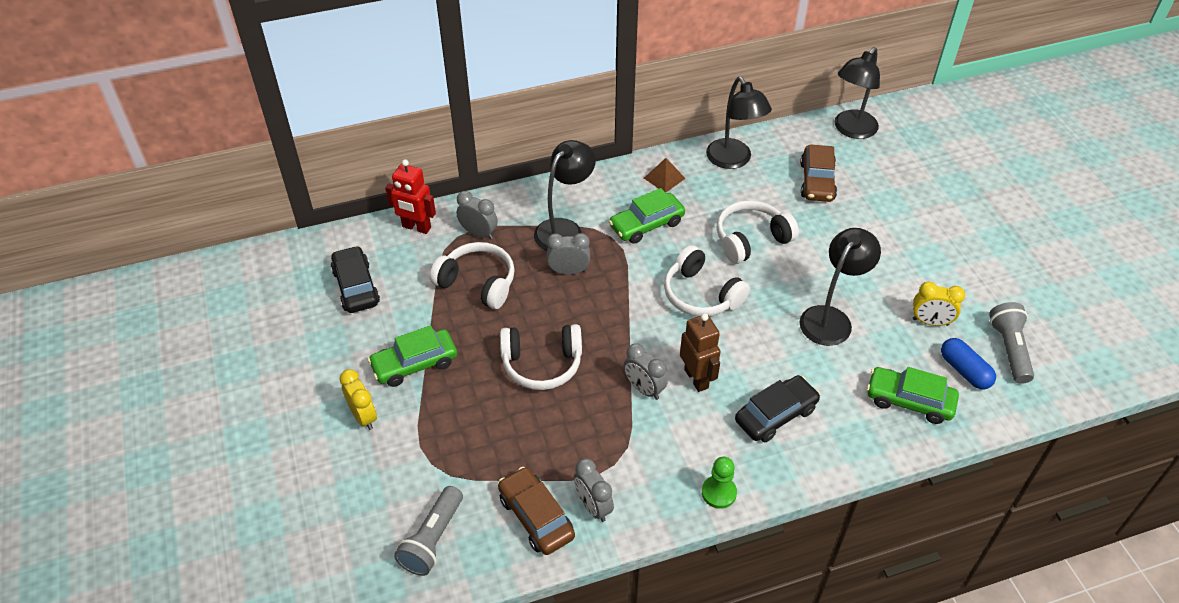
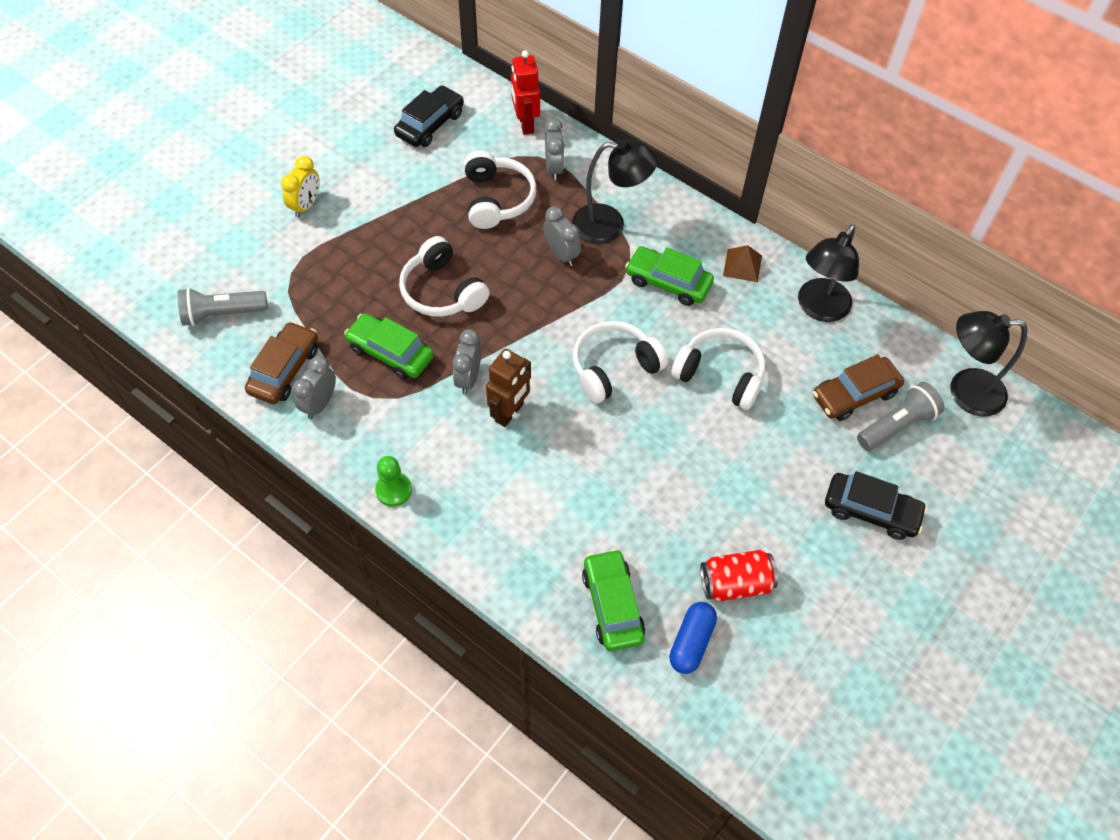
camera: 55 degrees right, 10 degrees up
(414, 364) = (379, 207): green car -> green car (390, 352)
(701, 294) = (614, 368): white headphones -> white headphones turned 45 degrees clockwise
(776, 415) = (512, 496): black car -> black car (871, 511)
(831, 318) = (669, 490): black lamp -> none
(930, 322) = (735, 583): yellow clock -> red can
(1009, 349) = (755, 676): grey flashlight -> grey flashlight (896, 425)

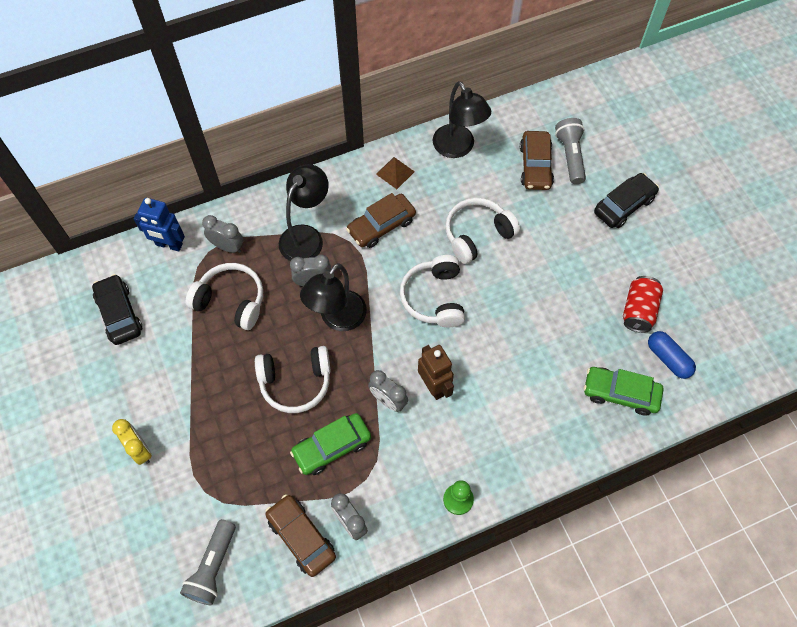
camera: 60 degrees left, 5 degrees up
(525, 124) = (169, 245): red robot -> blue robot
(668, 282) = (381, 225): green car -> brown car
(965, 391) = (565, 106): black lamp -> black lamp (337, 319)

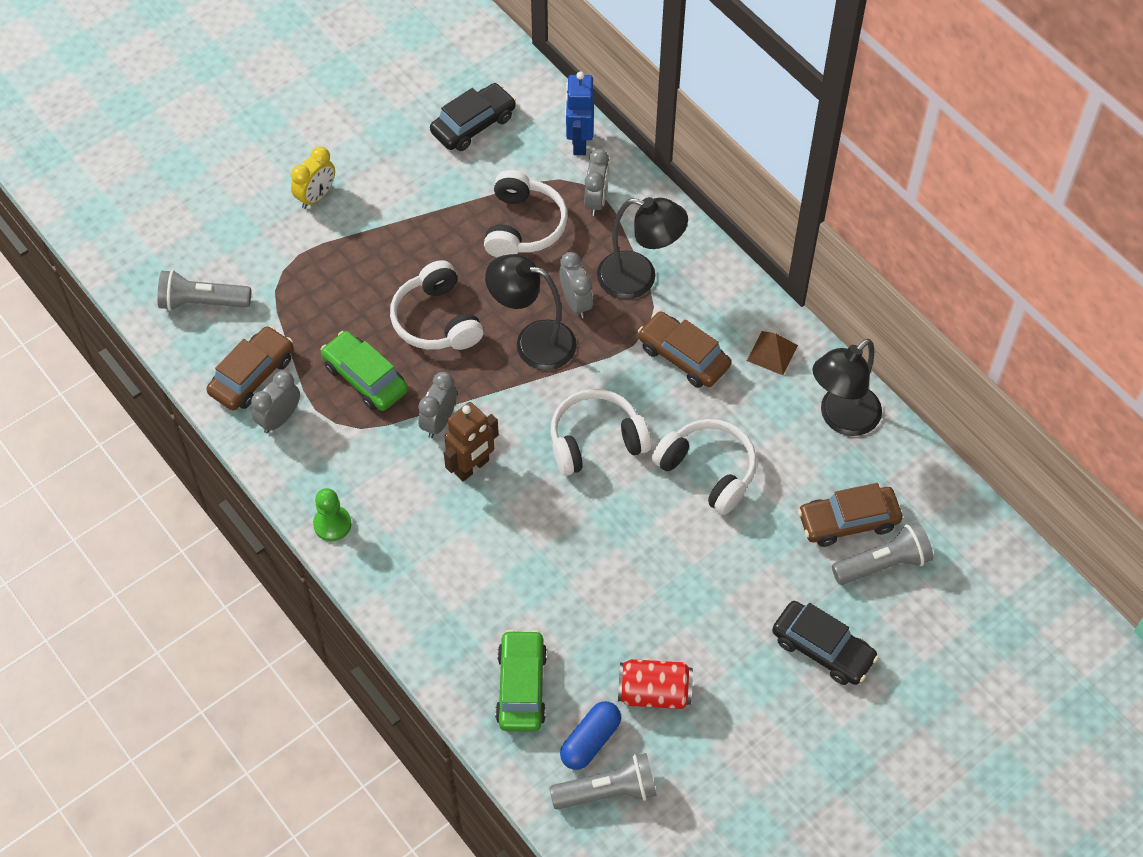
camera: 75 degrees right, 5 degrees down
(706, 357) = (607, 791): none -> grey flashlight

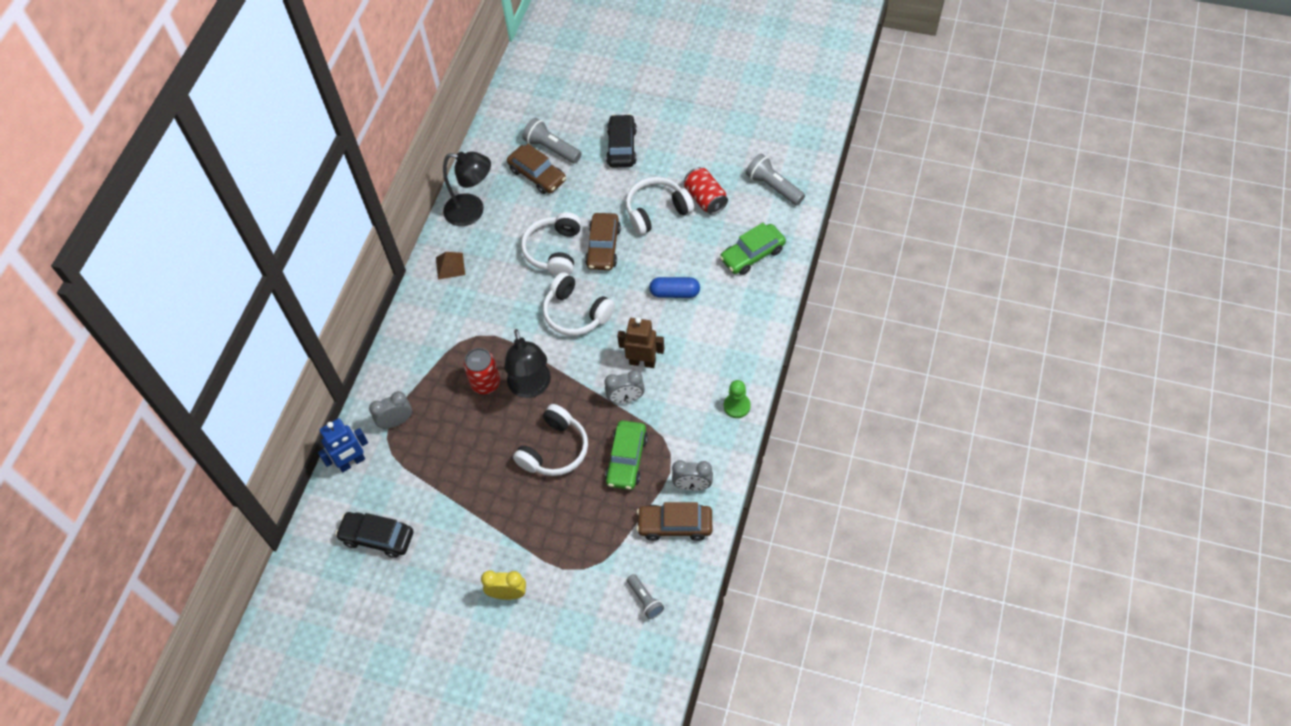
camera: 120 degrees left, 0 degrees up
(202, 302) = (645, 600): grey flashlight -> grey flashlight, size x0.64
(523, 226) = (445, 450): white headphones -> white headphones (656, 211)
(576, 303) = (485, 383): grey clock -> red can
(590, 741) = (754, 209): blue capsule -> blue capsule (675, 293)
(639, 278) = (443, 361): black lamp -> none
(683, 356) = (485, 306): brown car -> brown car (603, 247)

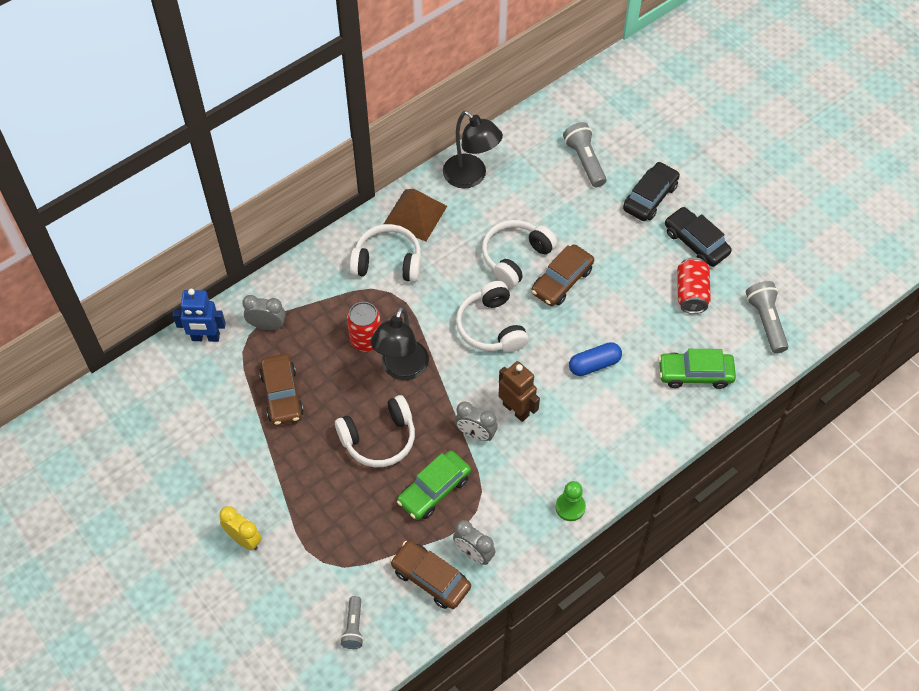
camera: 30 degrees right, 0 degrees up
(377, 537) = (177, 416): black car -> black car (696, 242)
(450, 266) = (415, 215): brown pyramid -> brown pyramid, size x1.65
(537, 175) = (553, 178): brown car -> brown car (282, 395)
(656, 211) = (636, 277): white headphones -> white headphones (388, 262)
(675, 293) = (594, 364): blue capsule -> blue capsule turned 60 degrees counterclockwise

